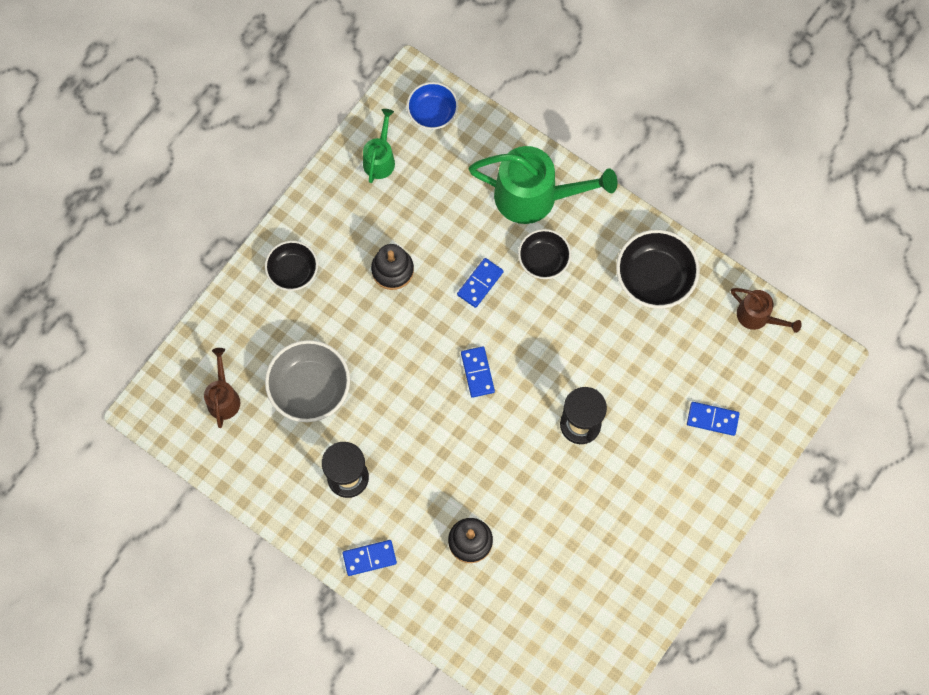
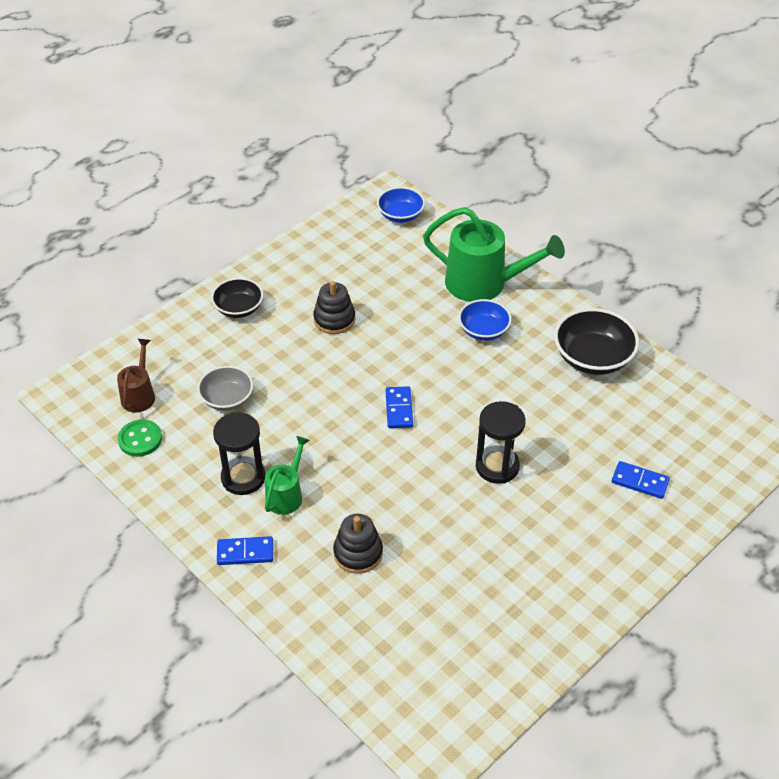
camera: 10 degrees right, 25 degrees down
(239, 450) = (140, 439): none -> green button
(310, 388) = (227, 399): grey bowl -> grey bowl, size x0.64
(380, 158) = (344, 240): green watering can -> green watering can (287, 494)
(480, 283) = (417, 340): blue domino -> none
(543, 260) = (483, 330): black bowl -> blue bowl
(758, 317) = (696, 403): brown watering can -> none

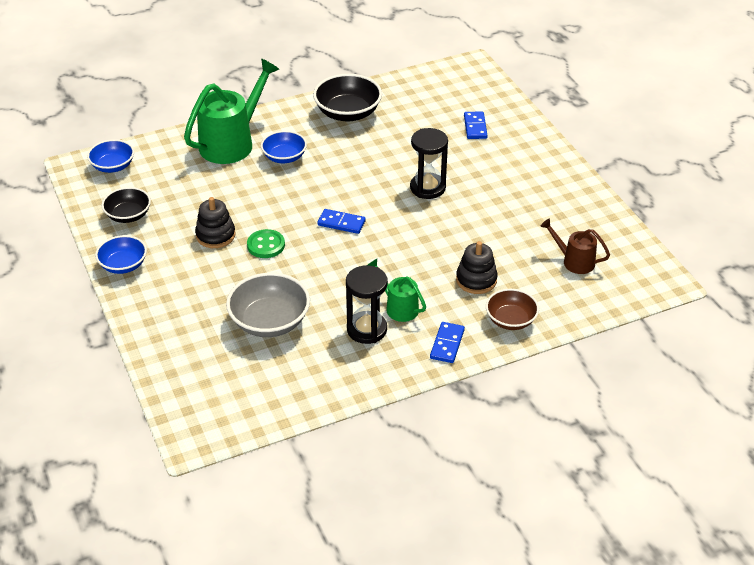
camera: 70 degrees left, 5 degrees down
(139, 394) = (228, 380): brown watering can -> brown watering can (574, 261)
(140, 439) = (286, 389): green button -> green button (266, 245)
(227, 399) = (270, 322): grey bowl -> grey bowl, size x1.55
(239, 308) = (160, 292): black bowl -> black bowl (128, 215)
(264, 272) = (123, 265): none -> blue bowl
(304, 602) = (510, 320): none -> brown bowl
(640, 482) = (475, 127): blue domino -> blue domino turned 45 degrees counterclockwise

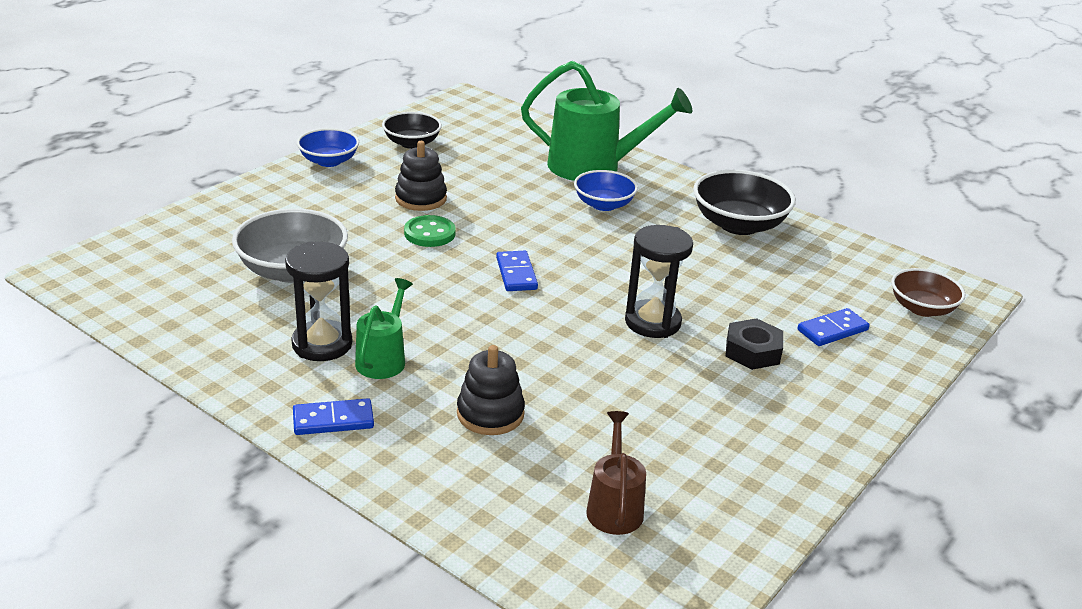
camera: 60 degrees right, 10 degrees down
(113, 166) = (484, 115): blue bowl -> none
(477, 163) = (752, 351): none -> black nut
(510, 320) = (424, 470): brown bowl -> brown bowl (922, 308)

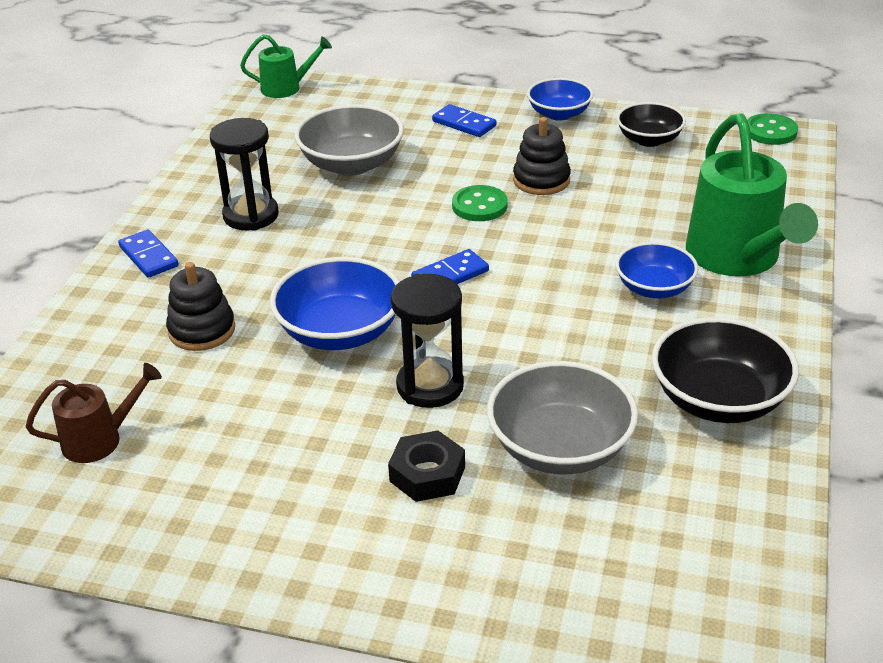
camera: 70 degrees right, 5 degrees up
(383, 358) = (250, 250): green watering can -> green watering can (287, 88)
(452, 103) = (770, 131): none -> green button
(552, 343) = (340, 332): none -> blue bowl
(753, 292) = (560, 448): none -> grey bowl
(832, 330) = (527, 534): blue domino -> blue domino (464, 124)
(922, 308) = (659, 617): brown bowl -> none

